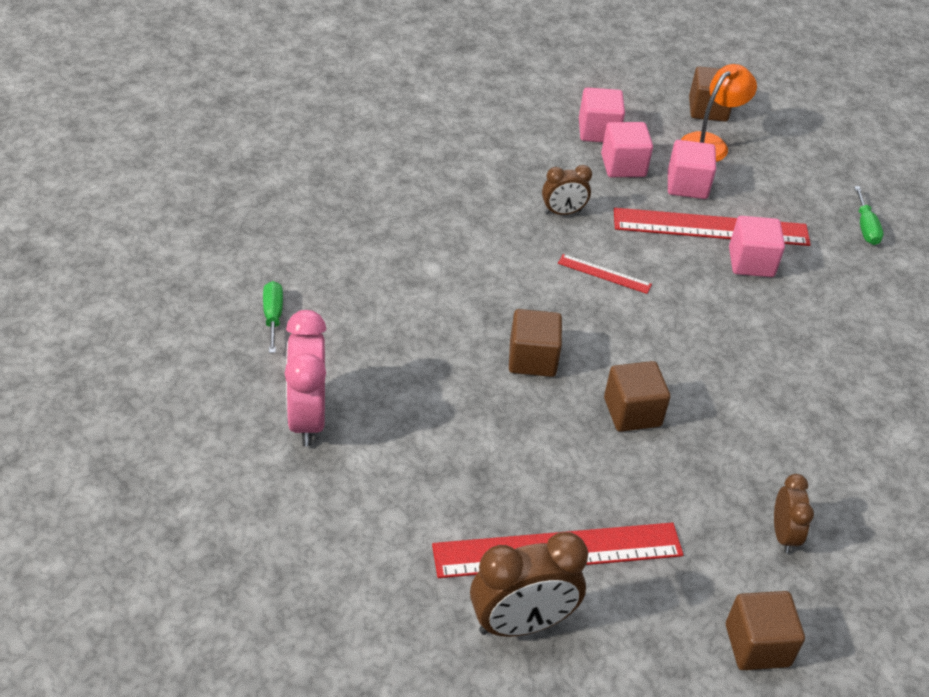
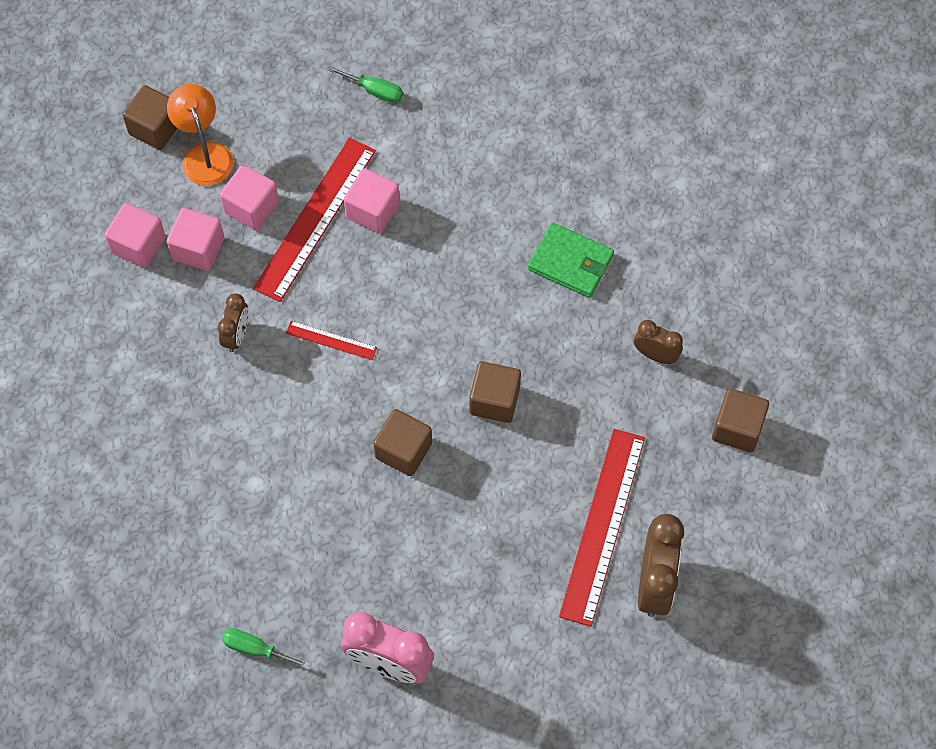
camera: 60 degrees left, 20 degrees up
(604, 274) = (331, 340): red ruler -> red ruler turned 60 degrees clockwise
(824, 426) = (570, 262): none -> green wallet

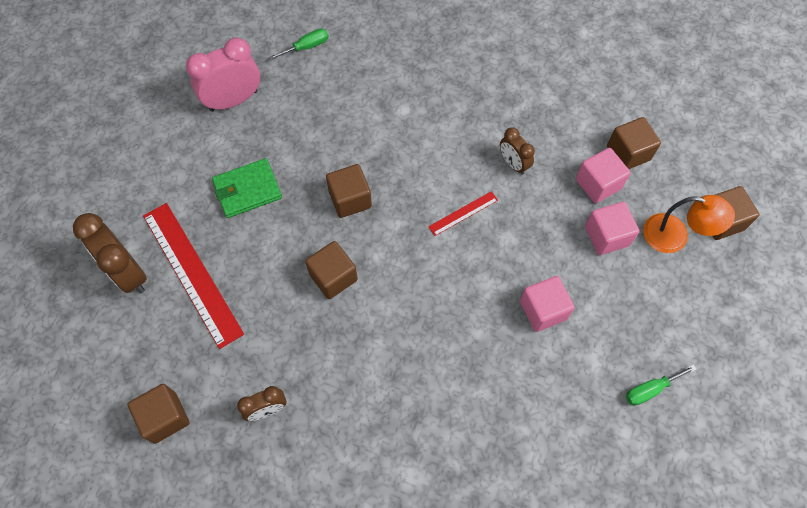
camera: 130 degrees right, 0 degrees up
(138, 245) = (628, 153): pink cube -> brown cube
(315, 218) = (566, 268): red ruler -> none
(570, 262) = (389, 412): green wallet -> green wallet (247, 190)

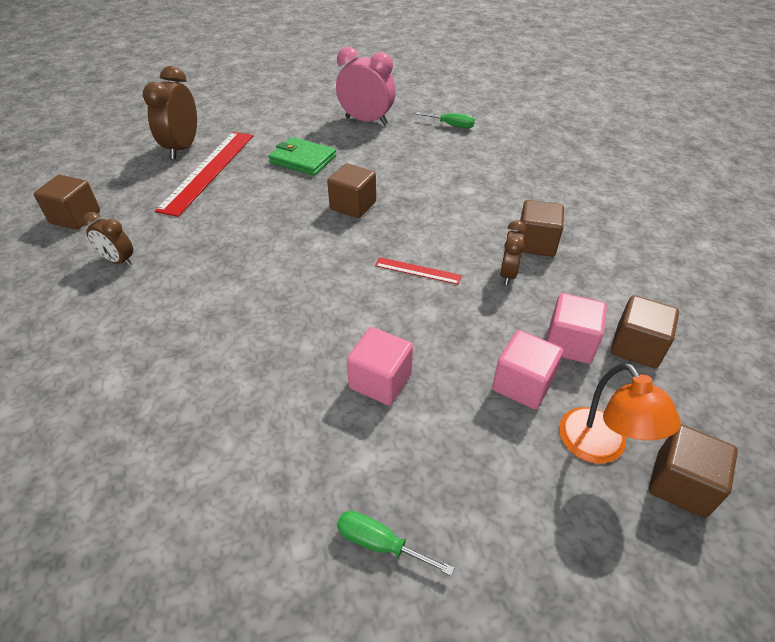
camera: 50 degrees right, 20 degrees down
(333, 277) = (273, 233): brown cube -> brown cube (536, 243)

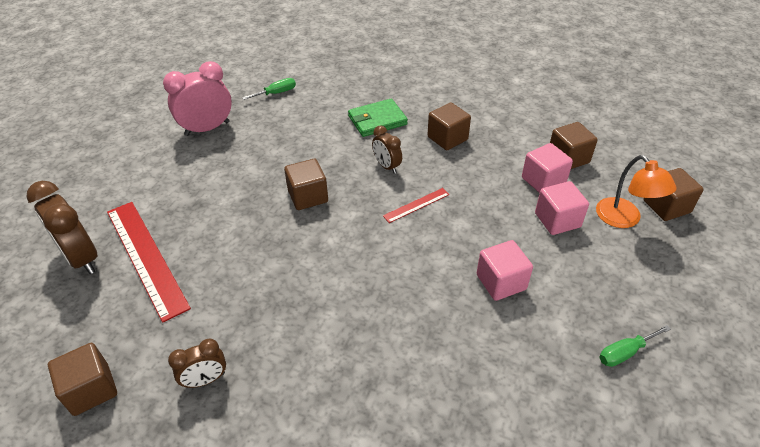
camera: 50 degrees left, 0 degrees up
(303, 159) = (211, 191): green wallet -> green wallet (377, 120)
(507, 274) = (462, 168): brown clock -> brown clock (387, 166)
(600, 447) = (624, 219): orange lamp -> orange lamp turned 45 degrees clockwise

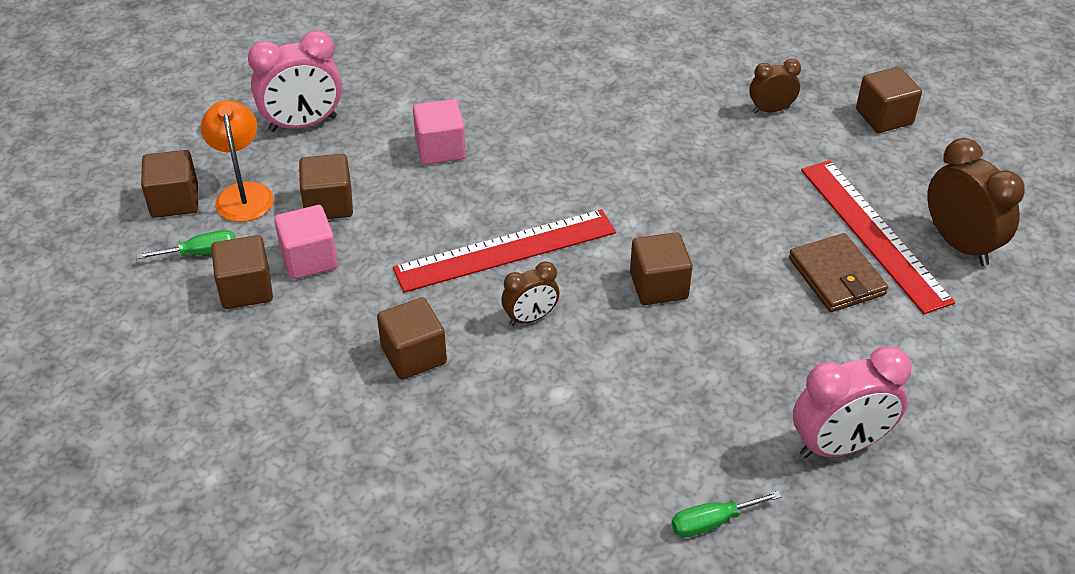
camera: 170 degrees left, 0 degrees up
(184, 220) = (836, 277): none -> brown wallet
(377, 120) = (522, 414): green wallet -> none
(387, 166) = (530, 318): brown clock -> brown clock turned 90 degrees clockwise
(416, 205) = (505, 251): red ruler -> red ruler, size x2.16
(557, 220) = (328, 204): pink cube -> brown cube
(625, 352) = (354, 78): green screwdriver -> green screwdriver (201, 253)
(630, 289) = (303, 124): none -> pink clock

